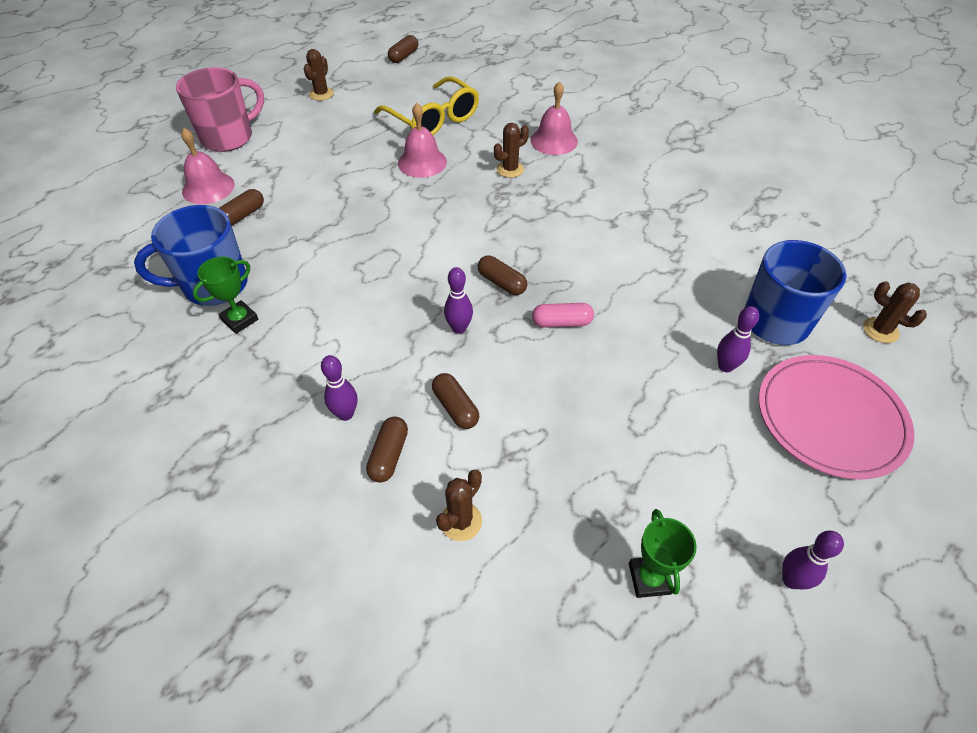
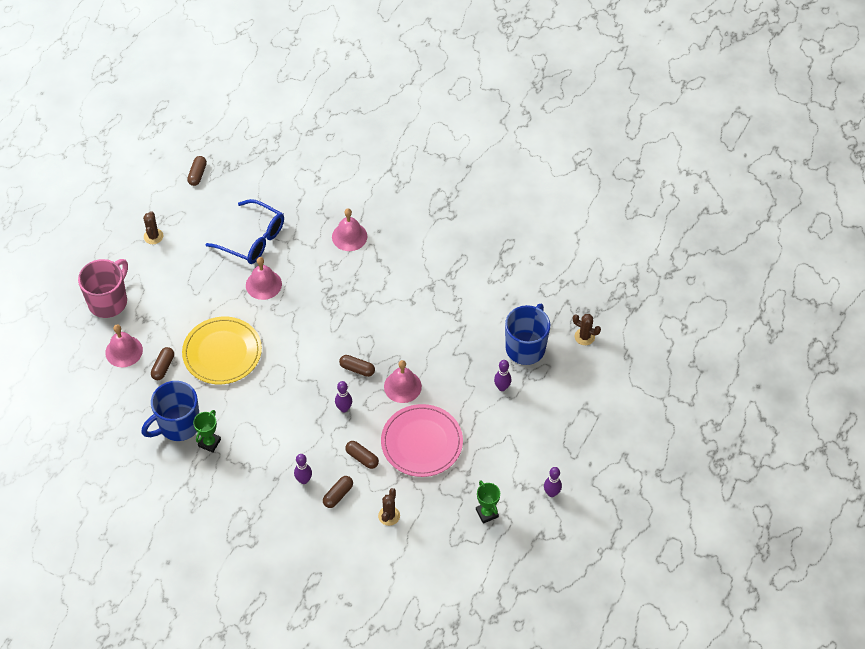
camera: 20 degrees left, 5 degrees up
(327, 218) = (222, 352): none -> yellow plate
(389, 455) = (338, 495): brown capsule -> brown capsule turned 45 degrees clockwise
(433, 119) = (253, 239): yellow glasses -> blue glasses
(510, 169) = (328, 273): brown cactus -> none
(561, 322) = (402, 386): pink capsule -> pink bell
(830, 418) = (561, 402): pink plate -> pink plate (421, 442)

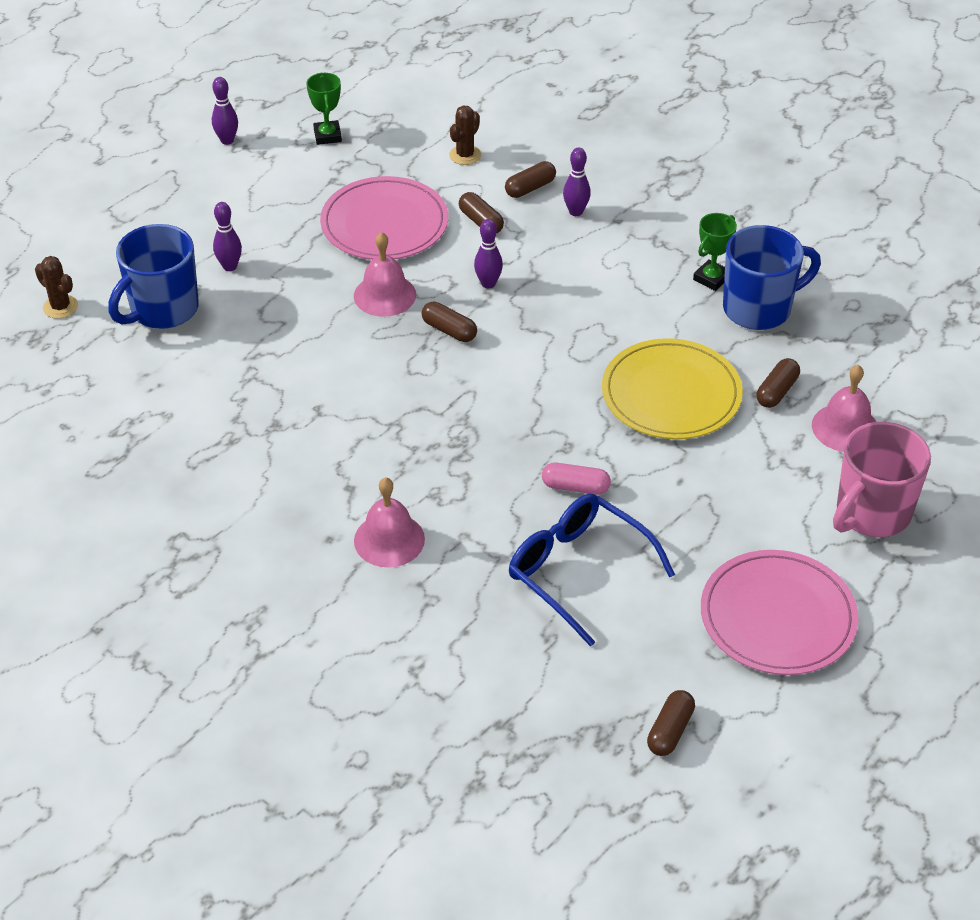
camera: 165 degrees left, 10 degrees down
(153, 236) = (778, 617): brown cactus -> pink plate
(263, 284) = (575, 487): pink bell -> pink capsule

